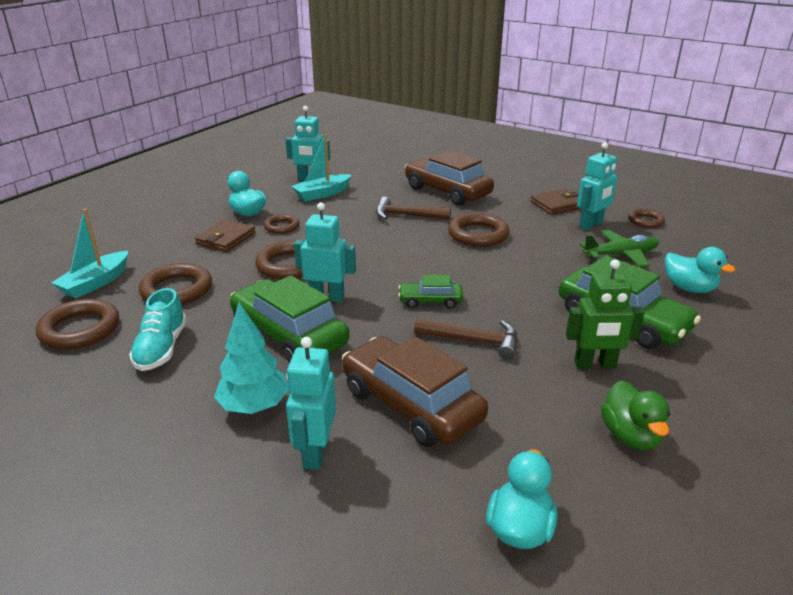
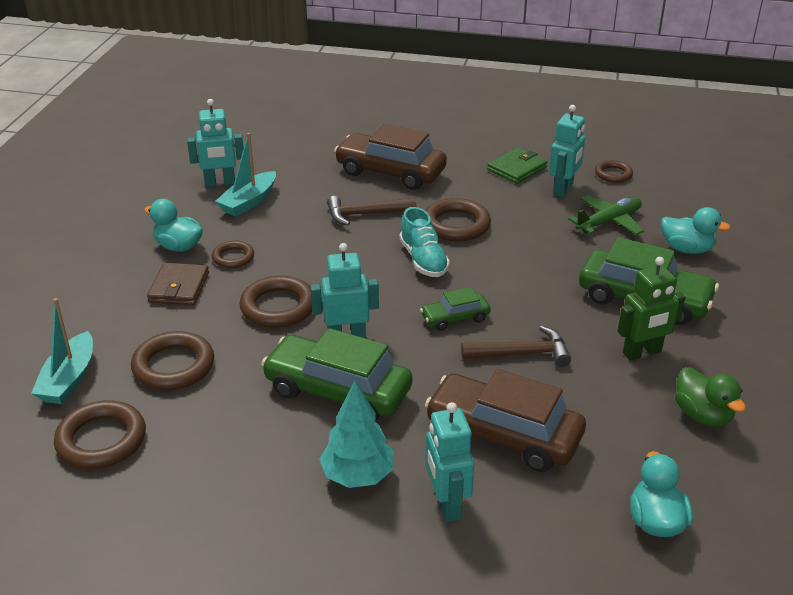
camera: 20 degrees left, 5 degrees up
(161, 348) = (213, 439): turquoise shoe -> turquoise shoe (423, 260)
(557, 204) = (517, 169): brown wallet -> green wallet

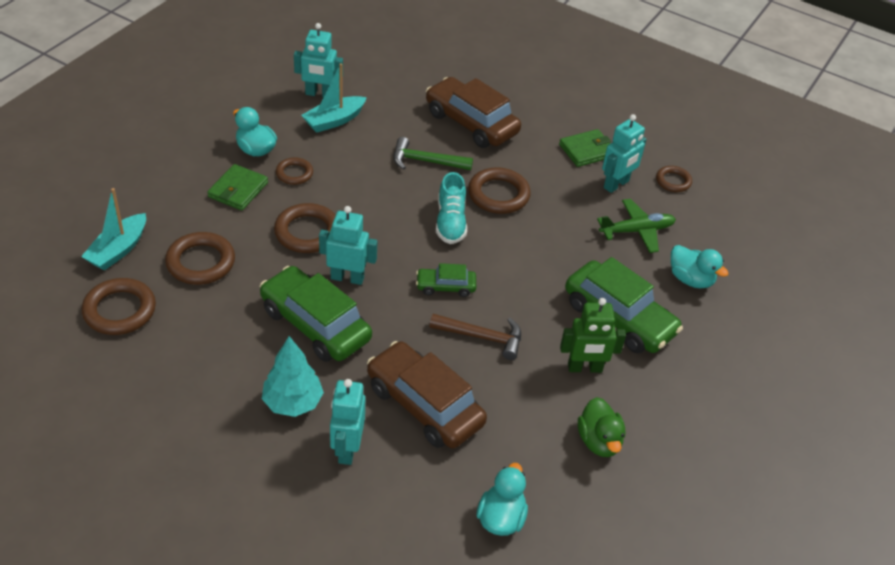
camera: 15 degrees right, 10 degrees up
(179, 287) = (238, 190): brown wallet -> green wallet
(365, 214) = (426, 161): brown hammer -> green hammer

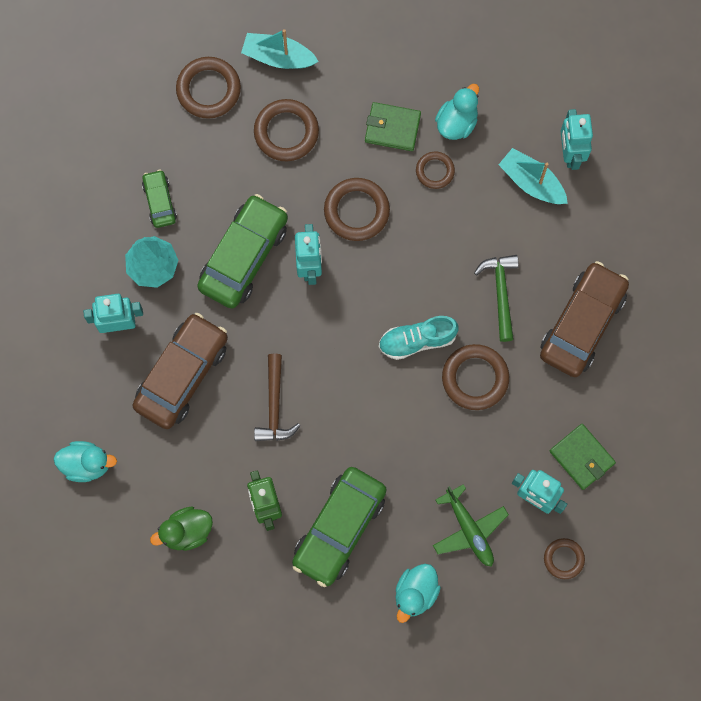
camera: 80 degrees right, 30 degrees up
(445, 287) = (327, 358): green car -> green car (159, 201)

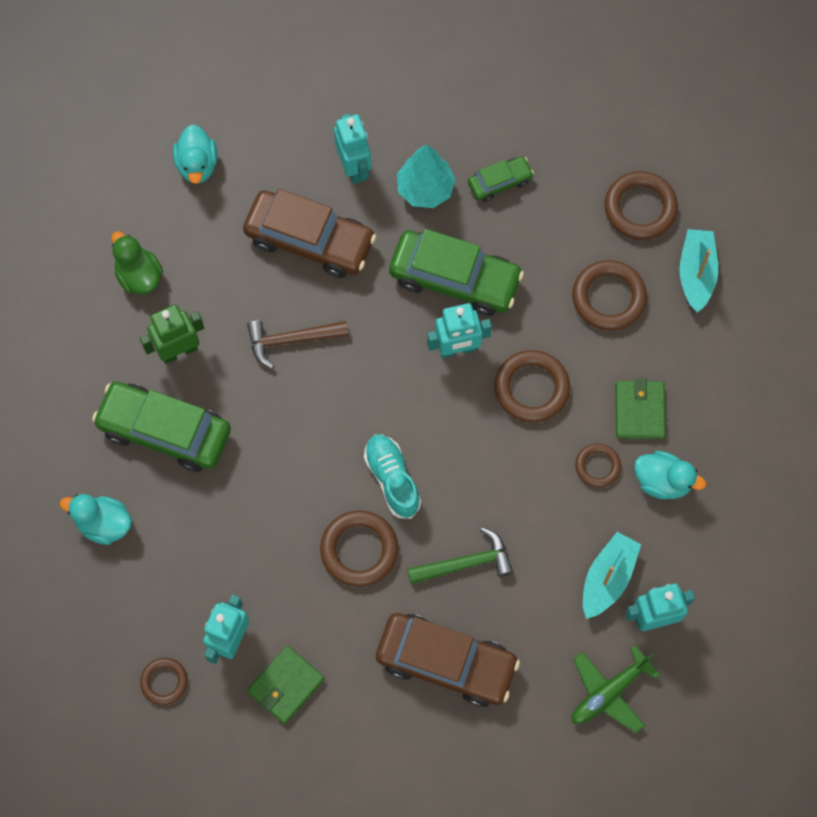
camera: 80 degrees right, 5 degrees down
(469, 529) = (183, 571): green plane -> green plane (609, 692)

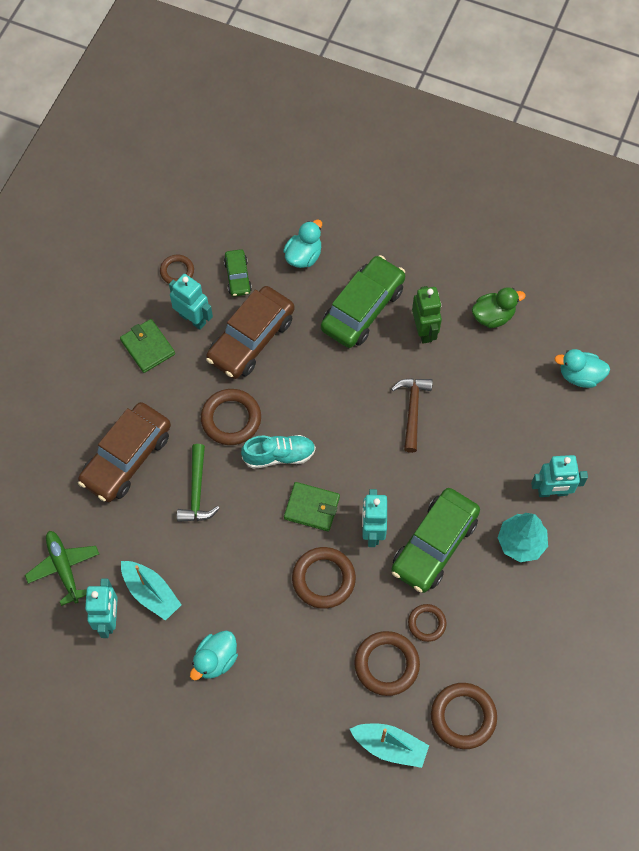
camera: 105 degrees right, 5 degrees down
(310, 240) = (495, 443): brown car -> brown car (251, 339)
(500, 182) = (514, 604): green car -> green car (238, 277)
(597, 466) = (243, 612): brown ring -> brown ring (426, 623)
(639, 411) = (280, 660): green wallet -> green wallet (312, 508)

